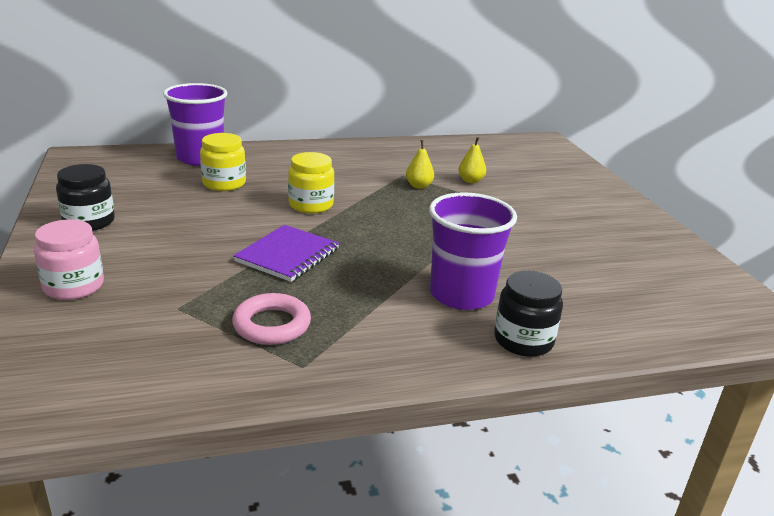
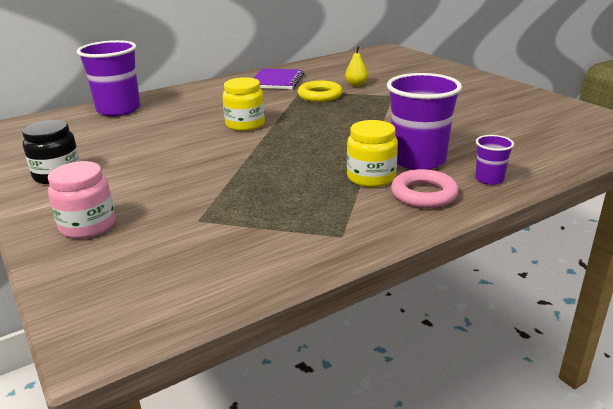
camera: 15 degrees left, 0 degrees up
(224, 183) = (157, 124): yellow jar -> yellow jar (371, 177)
(272, 325) = (290, 213): pink ring -> pink ring (424, 194)
(288, 255) = (258, 163): purple notebook -> purple notebook (277, 81)
(419, 186) = (320, 95): yellow pear -> yellow ring
(523, 340) = (489, 179): black jar -> purple cup

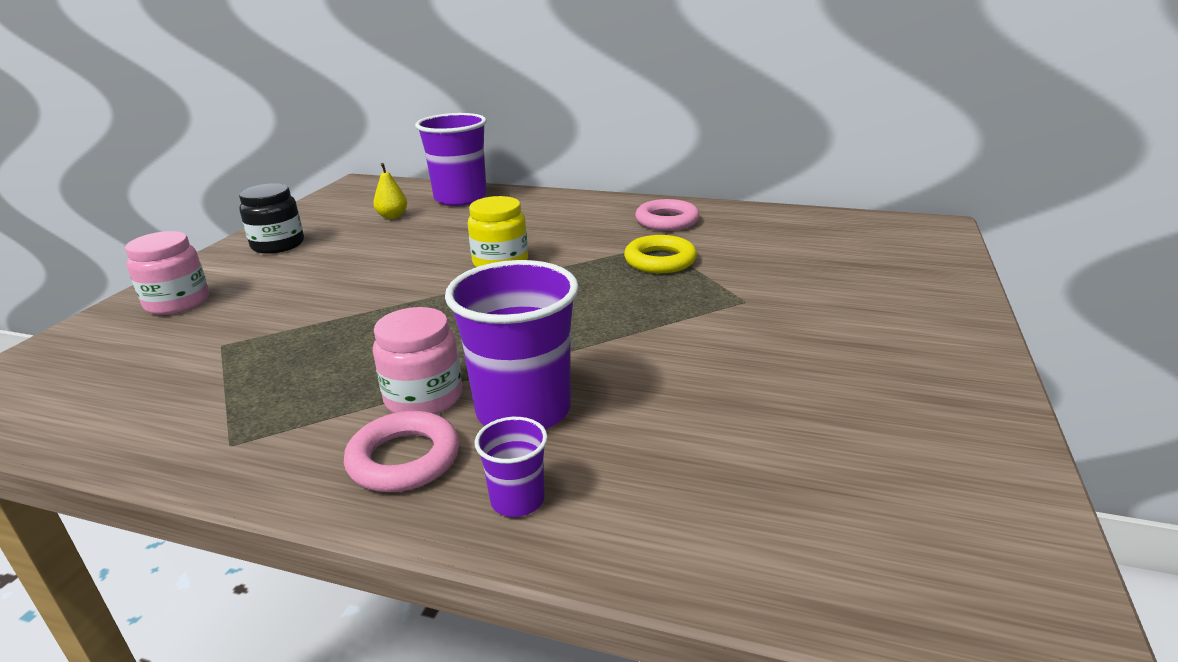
camera: 50 degrees right, 0 degrees up
(277, 81) = (667, 221): purple notebook -> pink ring
(356, 85) = (741, 264): yellow pear -> yellow pear (392, 216)
(371, 177) = (423, 398): yellow jar -> pink jar

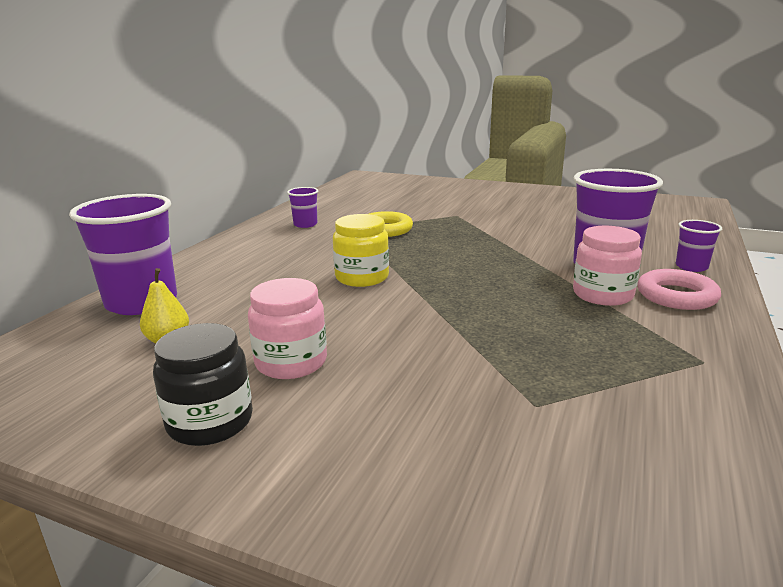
camera: 85 degrees left, 5 degrees down
(177, 302) = (409, 477): pink jar -> pink jar (291, 362)
(667, 221) = (305, 224): pink ring -> purple cup

